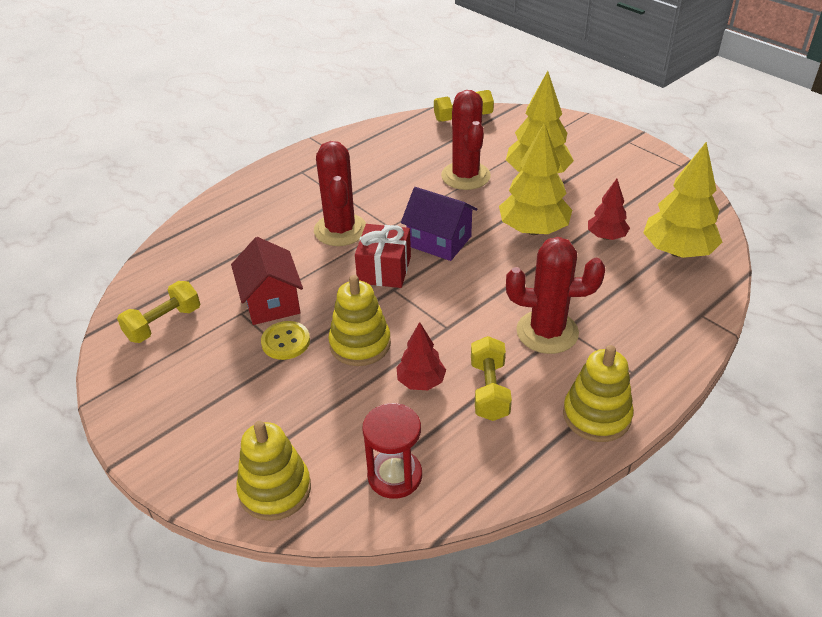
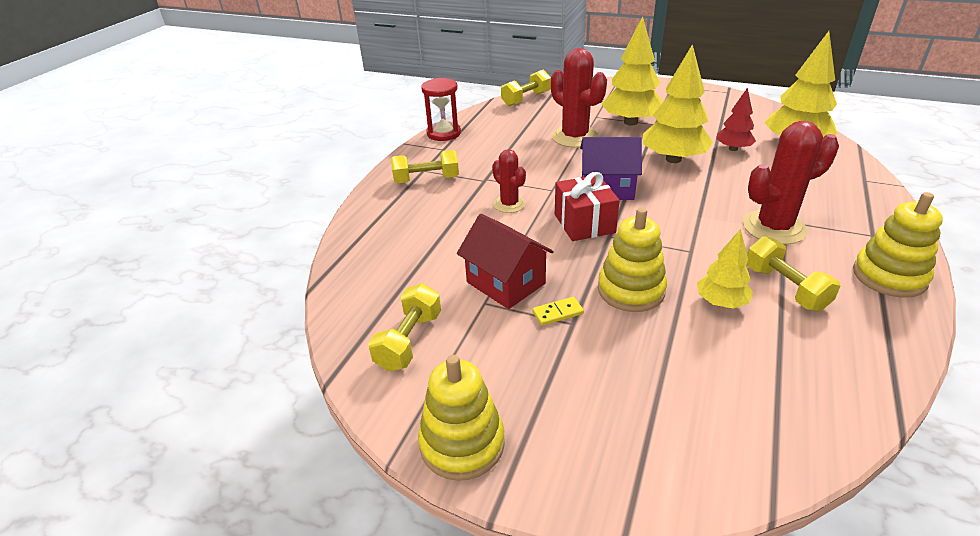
camera: 25 degrees left, 5 degrees down
(275, 490) = (700, 460): yellow stacking toy -> yellow stacking toy (462, 443)
(286, 342) = (557, 313): yellow button -> yellow domino
(295, 182) = (426, 180): none -> yellow dumbbell
(340, 230) = (509, 204): red cactus -> red cactus, size x0.58
(395, 476) = (795, 395): red hourglass -> red hourglass (443, 133)
(421, 382) = (721, 302): red tree -> yellow tree

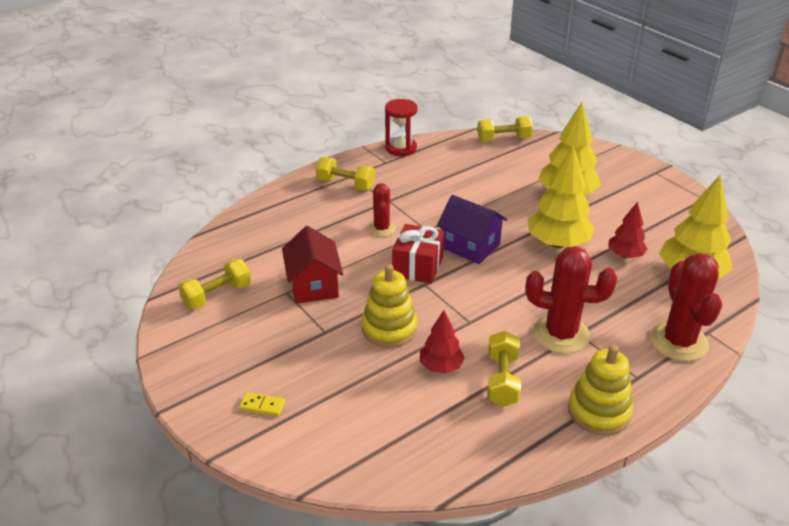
camera: 30 degrees right, 0 degrees up
(462, 443) = (185, 367): yellow stacking toy -> none
(557, 313) = (323, 320): yellow domino -> yellow domino (262, 406)
(575, 137) = (500, 191): red cactus -> red cactus (678, 341)
(721, 302) = (441, 366): yellow tree -> red tree

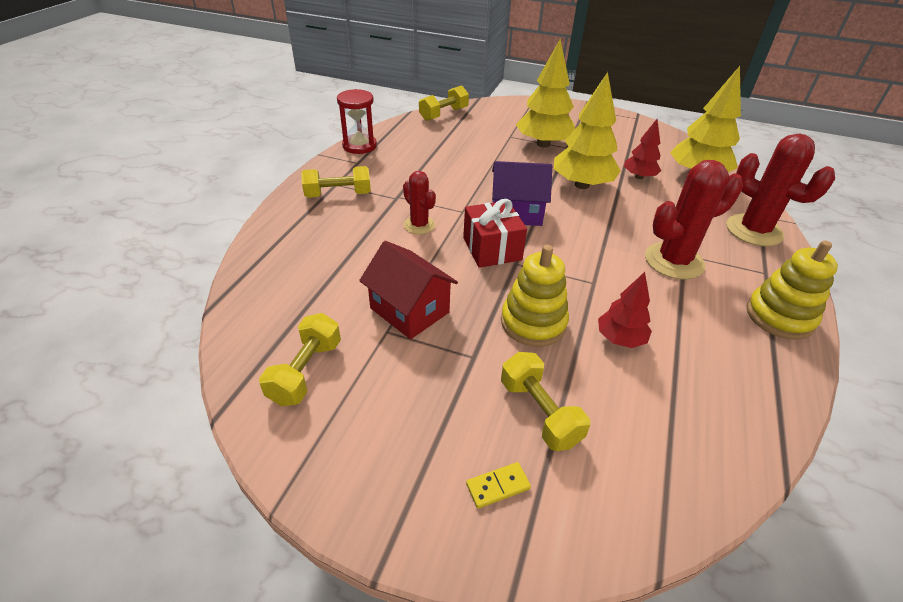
camera: 35 degrees left, 5 degrees up
(502, 380) = (681, 325): yellow dumbbell -> yellow dumbbell (539, 412)

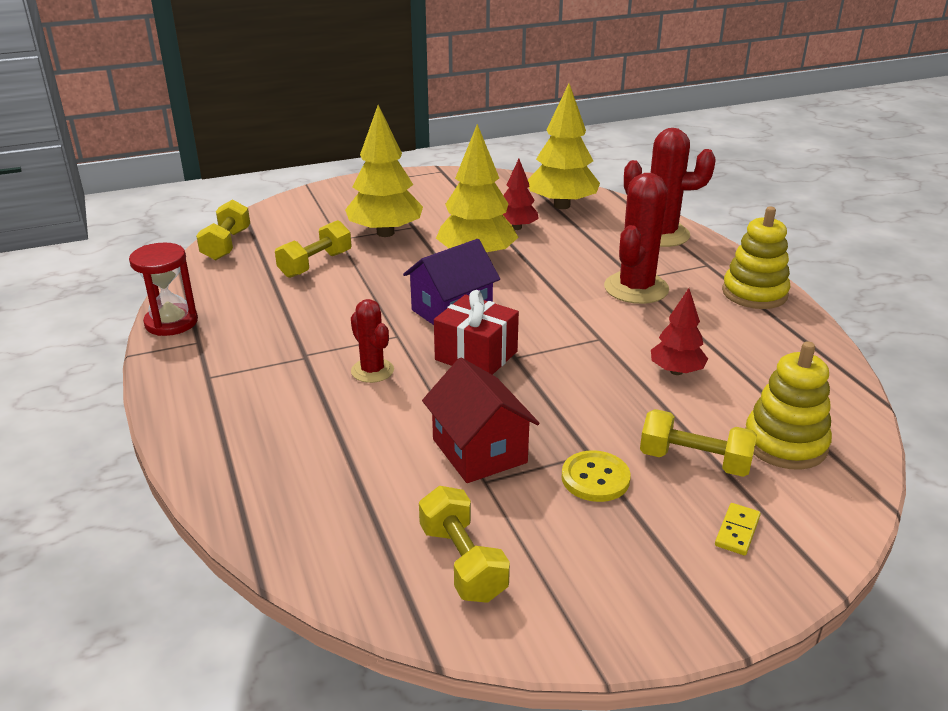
camera: 40 degrees left, 10 degrees down
(338, 194) = (229, 386): yellow dumbbell -> yellow dumbbell (315, 264)
(409, 310) = (479, 451): red house -> red house turned 60 degrees clockwise
(419, 225) = (372, 371): red cactus -> red cactus turned 45 degrees clockwise
(453, 376) = (595, 478): none -> yellow button
(533, 323) = (598, 398): yellow stacking toy -> yellow stacking toy (785, 443)

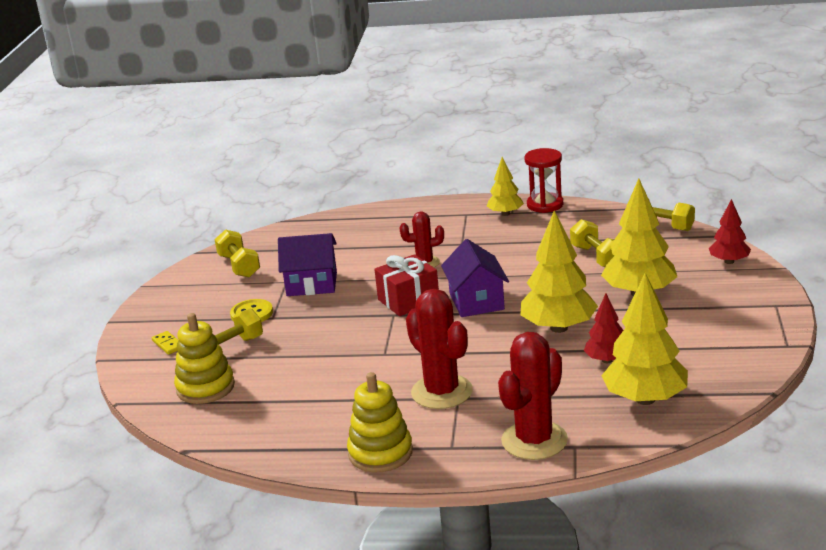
camera: 120 degrees right, 5 degrees down
(203, 345) = (505, 214): none -> yellow tree
(462, 562) = (239, 266): yellow dumbbell -> yellow dumbbell turned 60 degrees clockwise
(479, 451) = (312, 284): red house -> purple house
(676, 371) = (315, 373): red tree -> red tree (729, 261)

